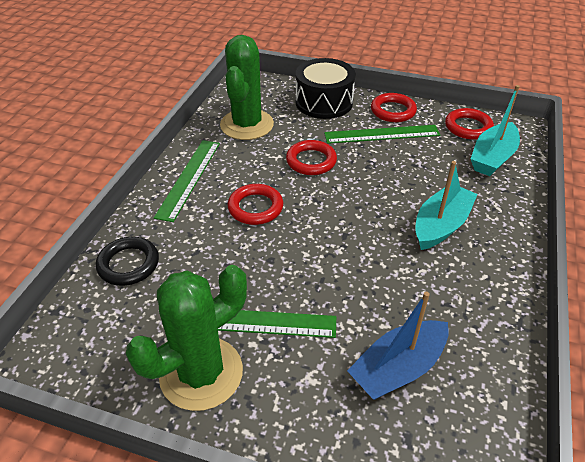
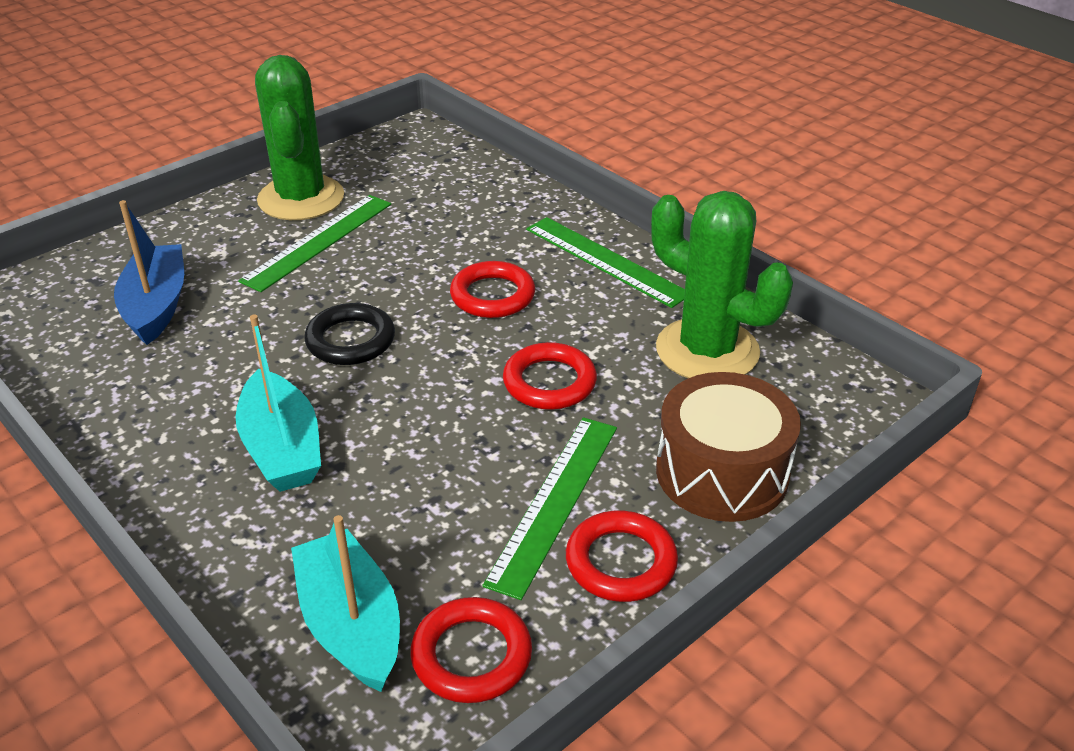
camera: 120 degrees right, 5 degrees down
(128, 264) = (485, 189): black ring -> black ring (350, 340)
(324, 102) = (722, 472): black drum -> brown drum

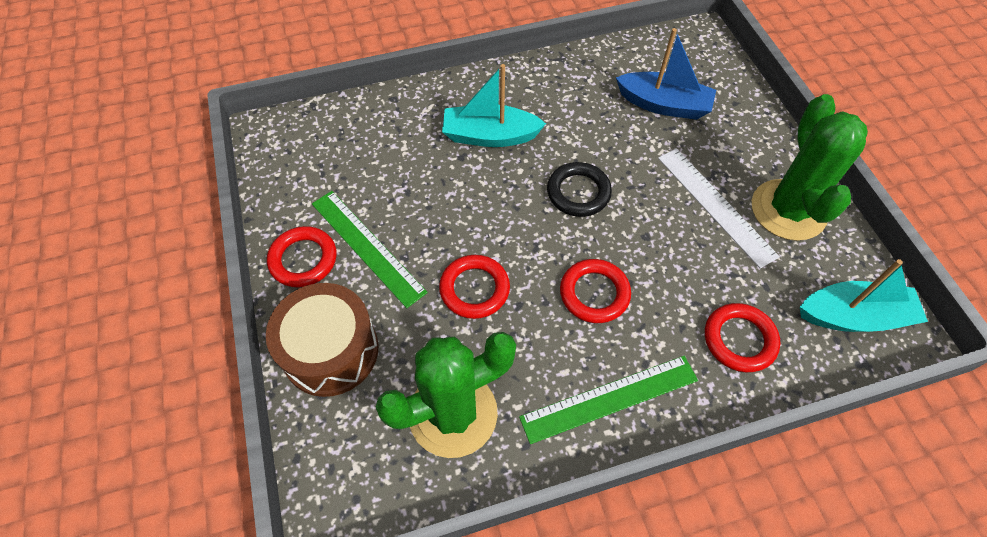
camera: 115 degrees right, 20 degrees up
(301, 198) = (788, 210): green cactus -> green cactus turned 75 degrees clockwise
(318, 241) = (715, 205): green ruler -> white ruler
(351, 625) = (346, 134): turquoise boat -> turquoise boat (853, 316)
(471, 655) = (295, 173): red ring -> red ring (739, 340)

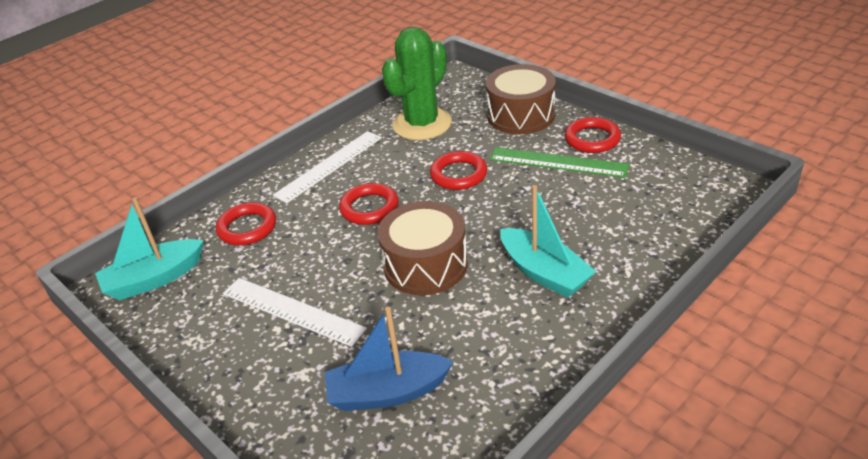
camera: 155 degrees right, 20 degrees down
(490, 136) = (544, 273): turquoise boat -> turquoise boat turned 75 degrees clockwise
(578, 192) = (425, 265): black ring -> brown drum
(609, 398) = (329, 166): green ruler -> white ruler
(788, 210) = (218, 338): green cactus -> none

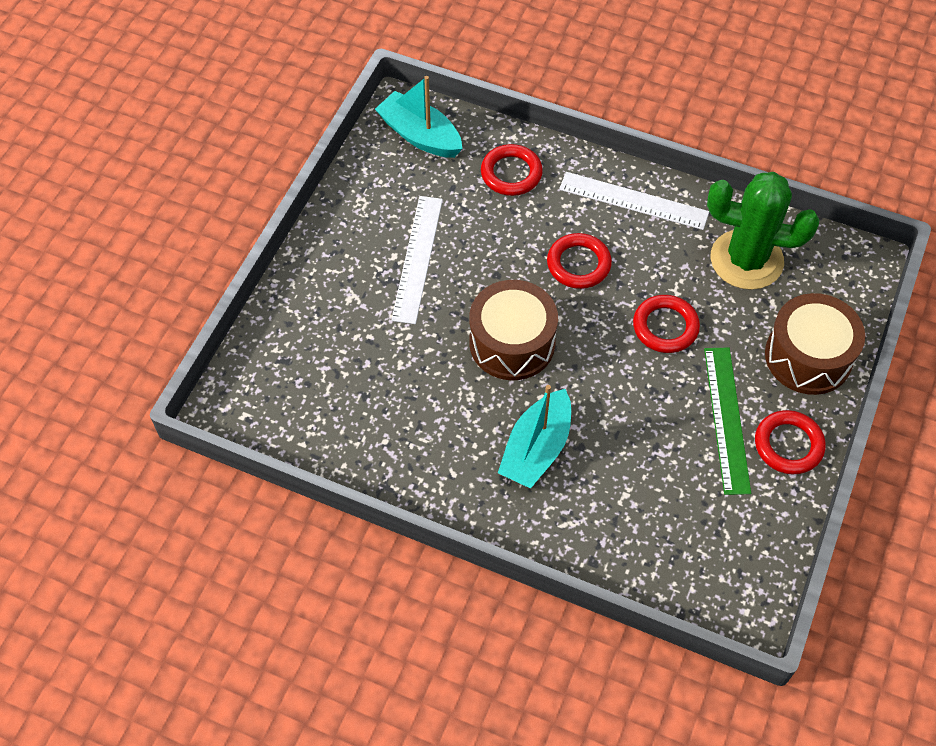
camera: 65 degrees right, 20 degrees up
(387, 392) = (351, 366): blue boat -> none

